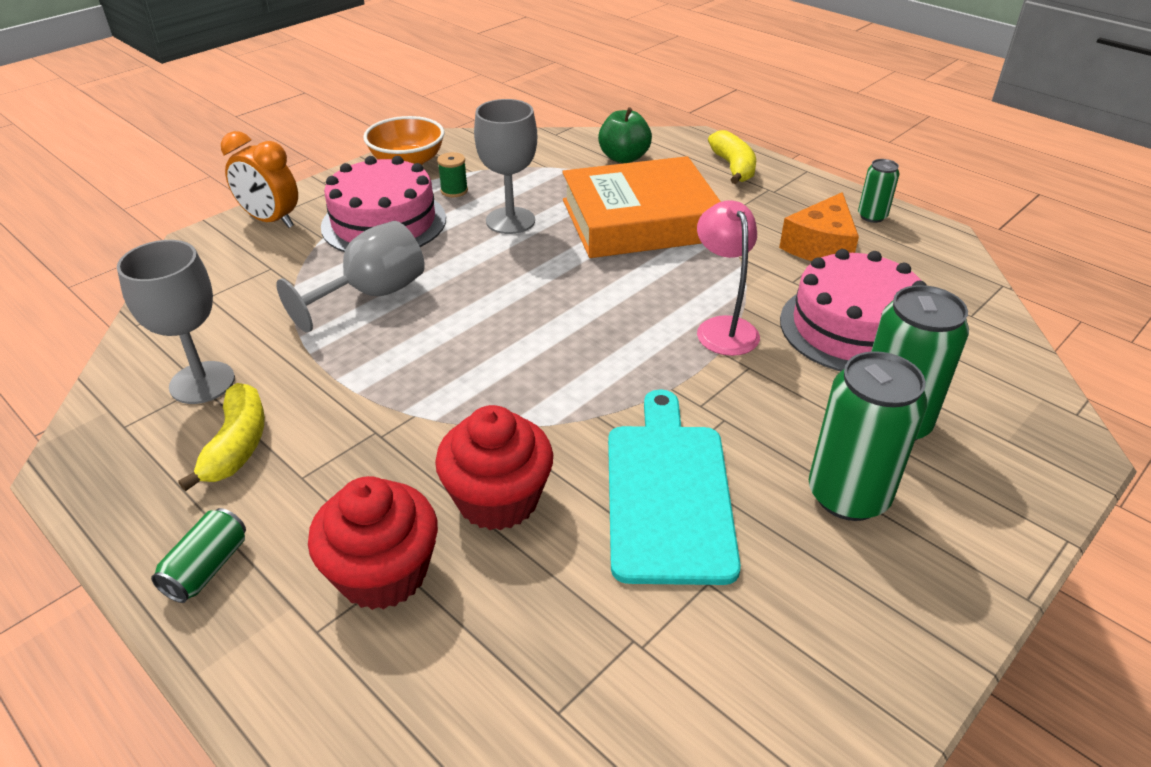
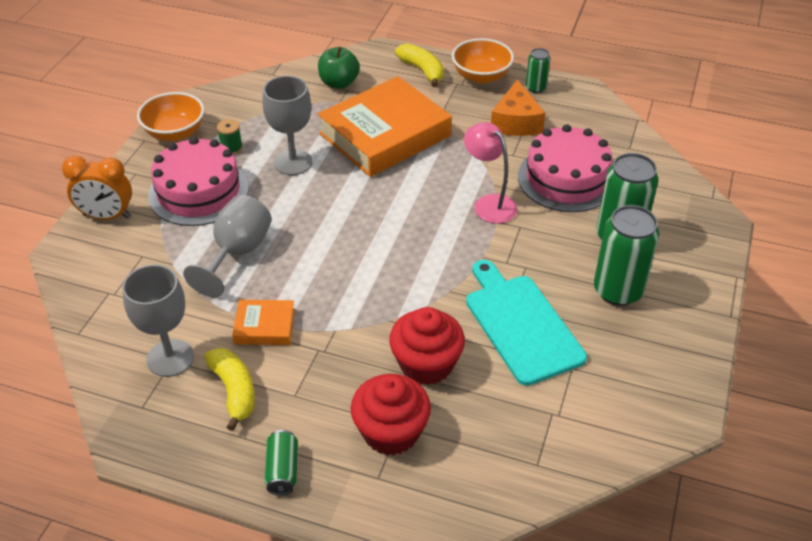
camera: 25 degrees left, 5 degrees up
(335, 383) = (265, 326): none -> orange book
(805, 189) = (481, 76): none -> orange bowl

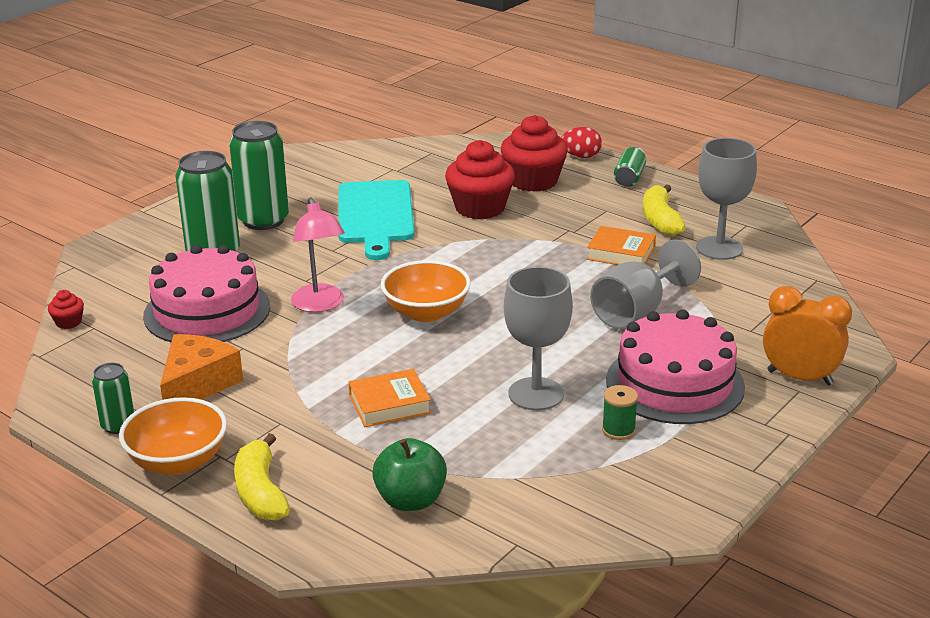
camera: 160 degrees left, 15 degrees down
(175, 132) = (703, 471): orange bowl -> orange bowl (426, 312)
(353, 506) = (581, 156): none -> red egg
(385, 135) = (389, 404): orange book -> orange book, size x0.45
(651, 147) = (68, 322): none -> red cupcake

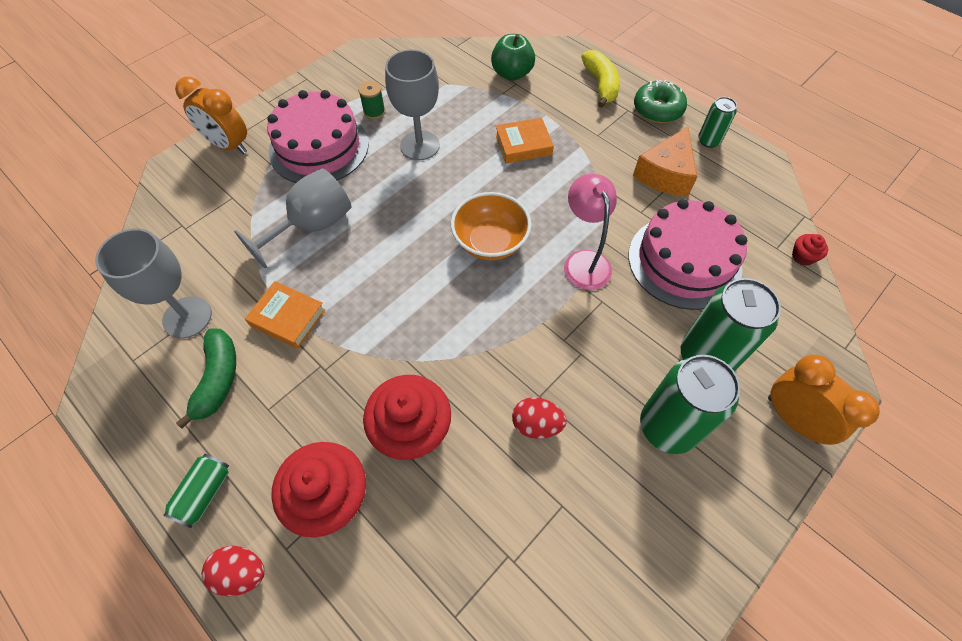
camera: 175 degrees left, 30 degrees up
(152, 229) = (793, 419): none -> orange clock
(178, 461) = (657, 109): orange bowl -> green donut
(375, 215) = (536, 424): turquoise cutting board -> red egg
(660, 220) = (218, 379): yellow banana -> green banana

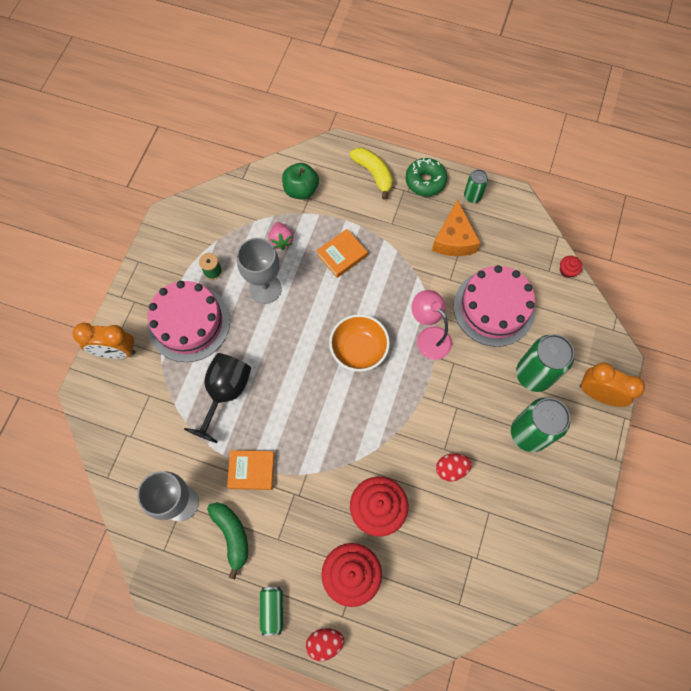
camera: 25 degrees left, 10 degrees up
(312, 226) = (225, 393): grey goblet -> black goblet
(463, 109) = (281, 240): none -> pink strawberry

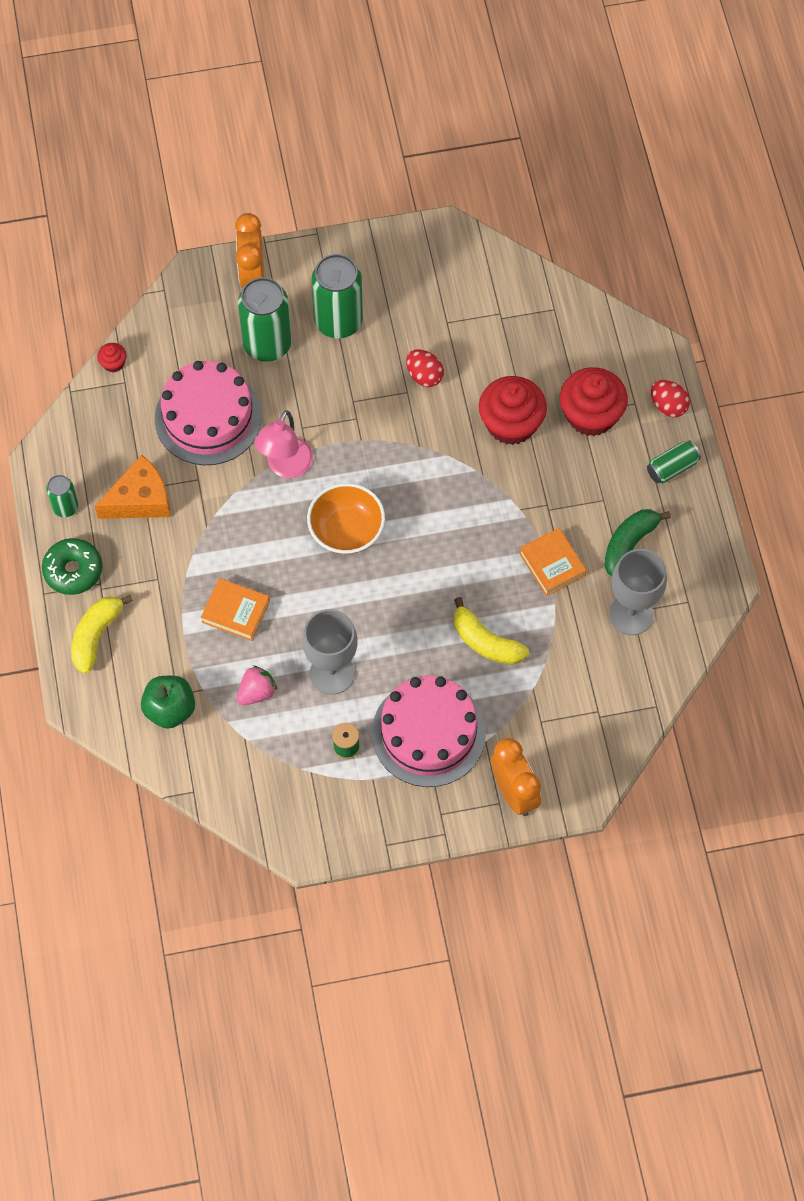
camera: 120 degrees left, 5 degrees down
(225, 393) = (485, 642): black goblet -> yellow banana

